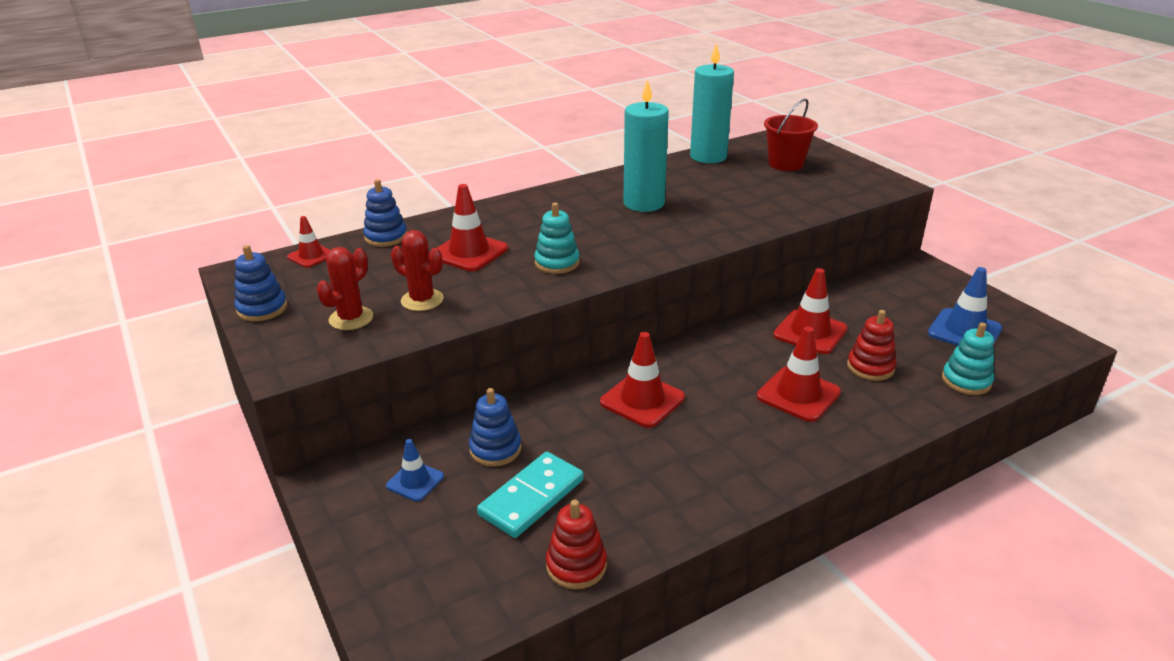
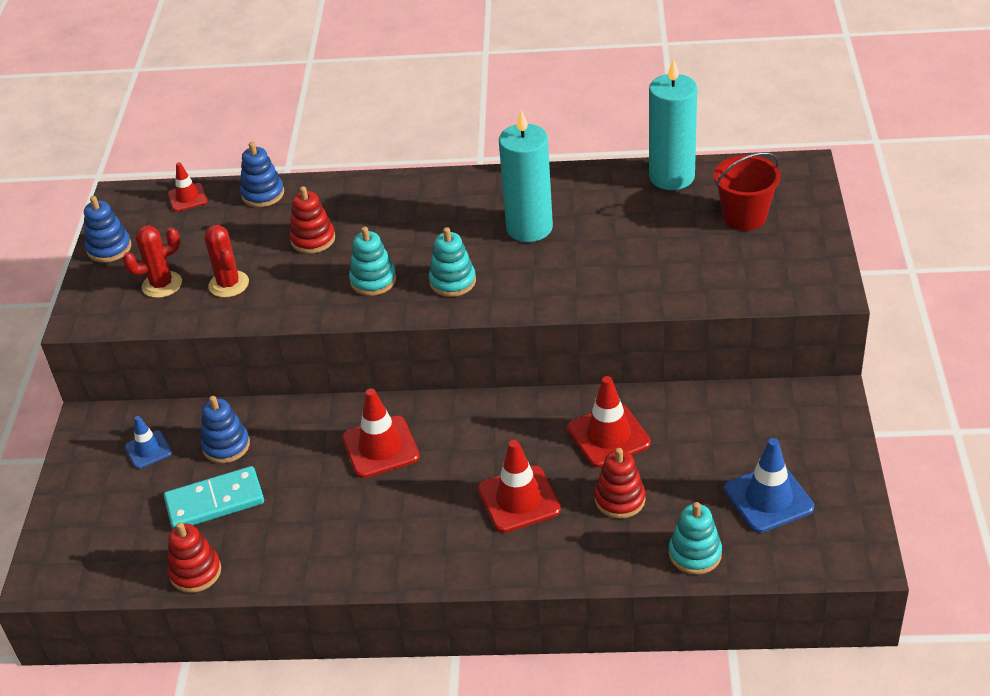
camera: 35 degrees right, 10 degrees up
(469, 252) = (313, 239): red traffic cone -> red stacking toy
(625, 246) = (452, 281): none -> turquoise stacking toy

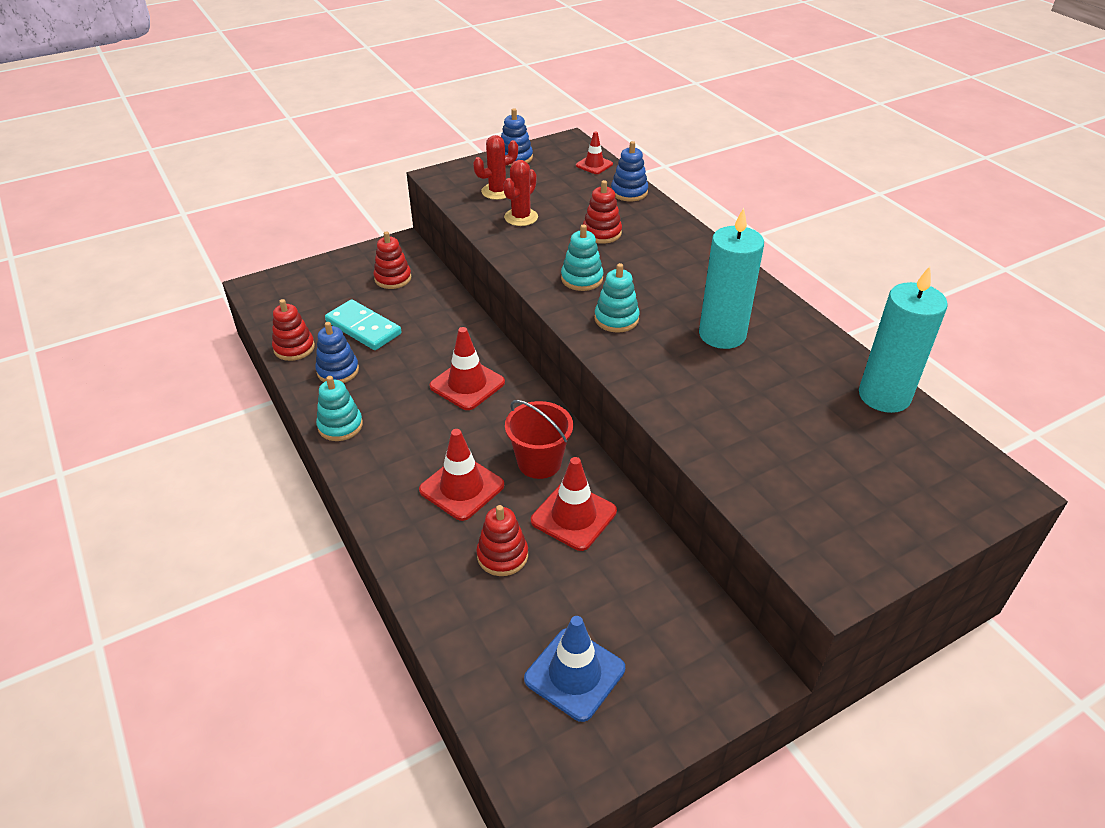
camera: 55 degrees right, 0 degrees up
(148, 450) = (393, 278): blue traffic cone -> red stacking toy
(162, 285) = (497, 191): red cactus -> red cactus turned 60 degrees counterclockwise
(226, 446) = (419, 310): blue stacking toy -> blue stacking toy (338, 371)
(695, 554) = (468, 640): turquoise stacking toy -> turquoise stacking toy (340, 426)
(744, 217) = (882, 470): red bucket -> red bucket (539, 462)

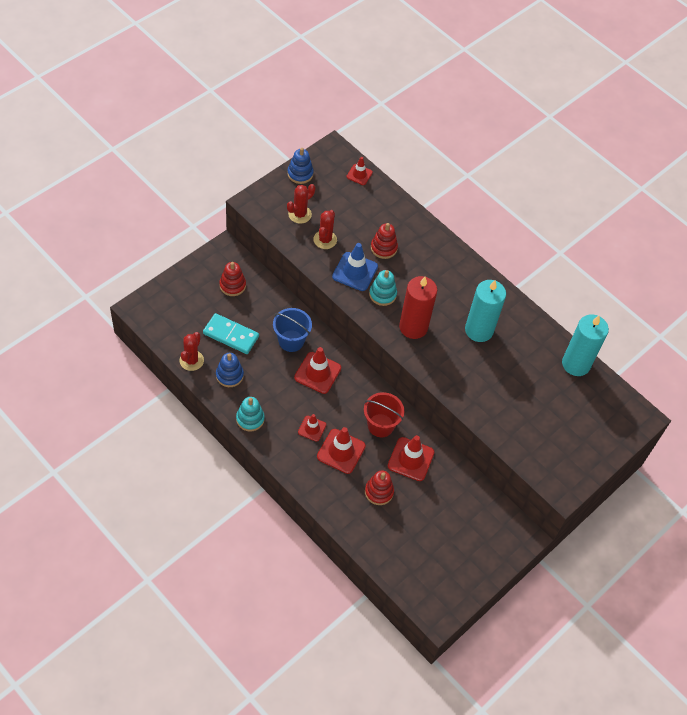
camera: 20 degrees left, 15 degrees up
(294, 348) = (191, 360): red stacking toy -> red cactus
(428, 451) = (312, 428): none -> red traffic cone
(445, 344) = (291, 341): none -> blue bucket
(574, 674) = (436, 553): blue traffic cone -> blue traffic cone (355, 272)
(616, 319) = (413, 327): turquoise stacking toy -> red candle
(629, 192) = (391, 202): blue stacking toy -> none

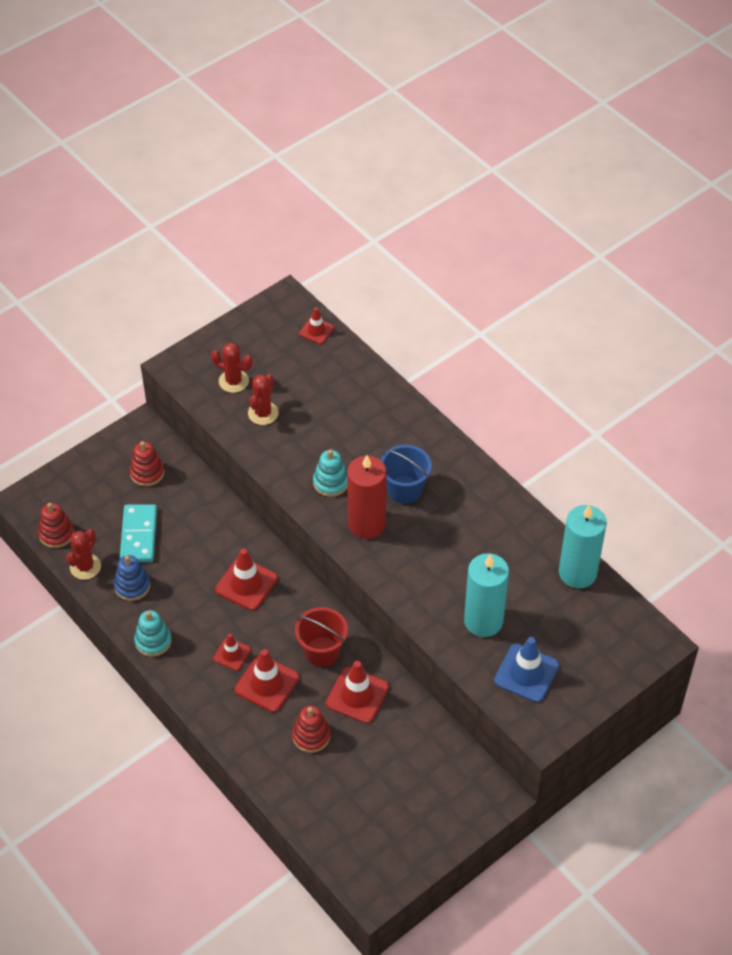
camera: 10 degrees right, 5 degrees down
(231, 335) = (139, 535): turquoise domino -> turquoise domino turned 60 degrees clockwise
(291, 341) = (216, 543): blue bucket -> blue bucket (404, 490)
(299, 214) = (233, 381): red cactus -> red cactus turned 60 degrees clockwise
(300, 174) = (239, 330): blue stacking toy -> none
(355, 272) = (297, 453): blue traffic cone -> blue traffic cone (526, 673)
(383, 248) = (338, 424): red stacking toy -> red stacking toy (56, 534)
(479, 330) = (452, 528): turquoise candle -> turquoise candle (483, 621)

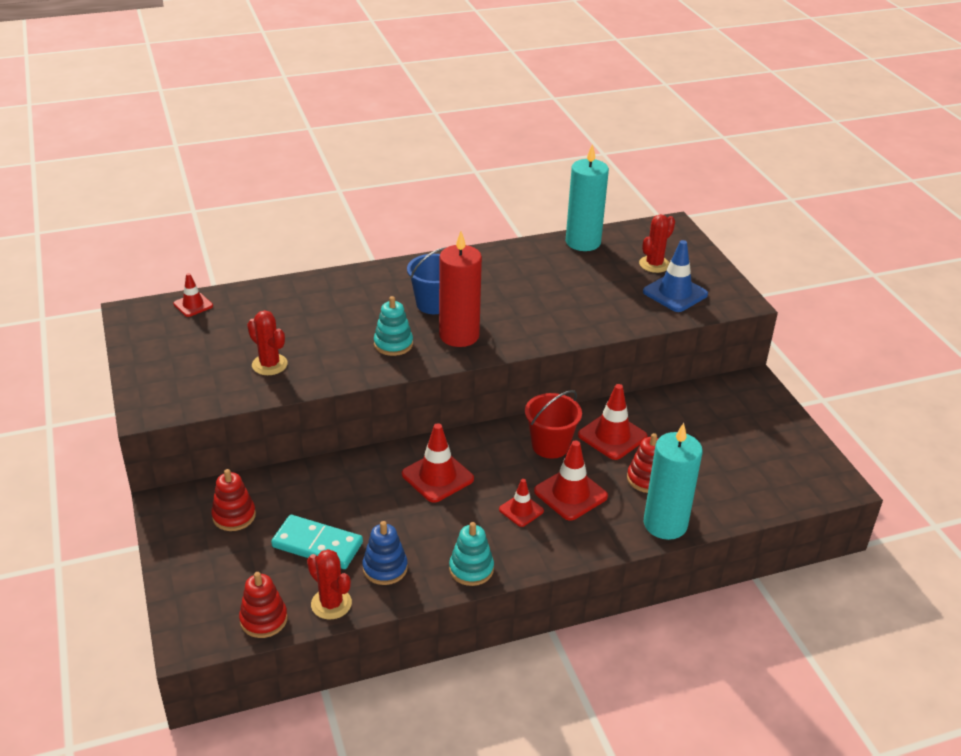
camera: 70 degrees left, 15 degrees down
(233, 381) = (208, 374): red cactus -> red cactus (654, 264)
(483, 621) = (608, 300): turquoise candle -> turquoise candle (665, 524)

